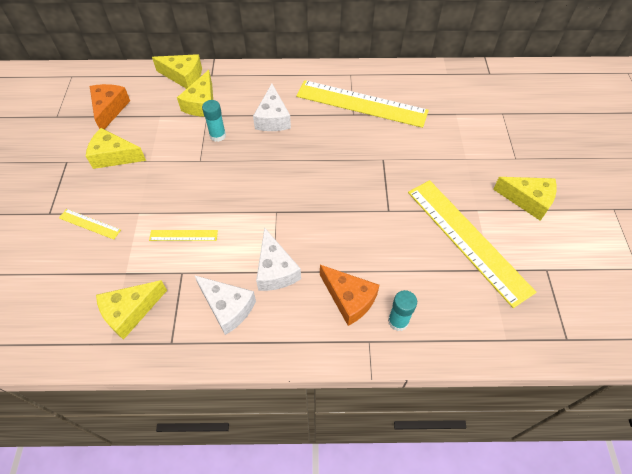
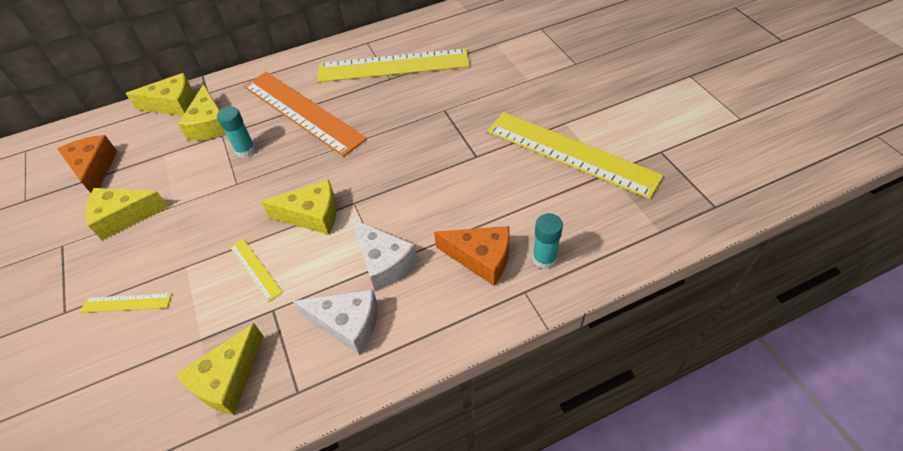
camera: 20 degrees left, 5 degrees down
(183, 235) = (255, 269): yellow ruler -> yellow ruler turned 75 degrees clockwise
(273, 118) = (302, 112): white cheese -> orange ruler
(528, 200) = (608, 96): yellow cheese -> yellow cheese (312, 215)

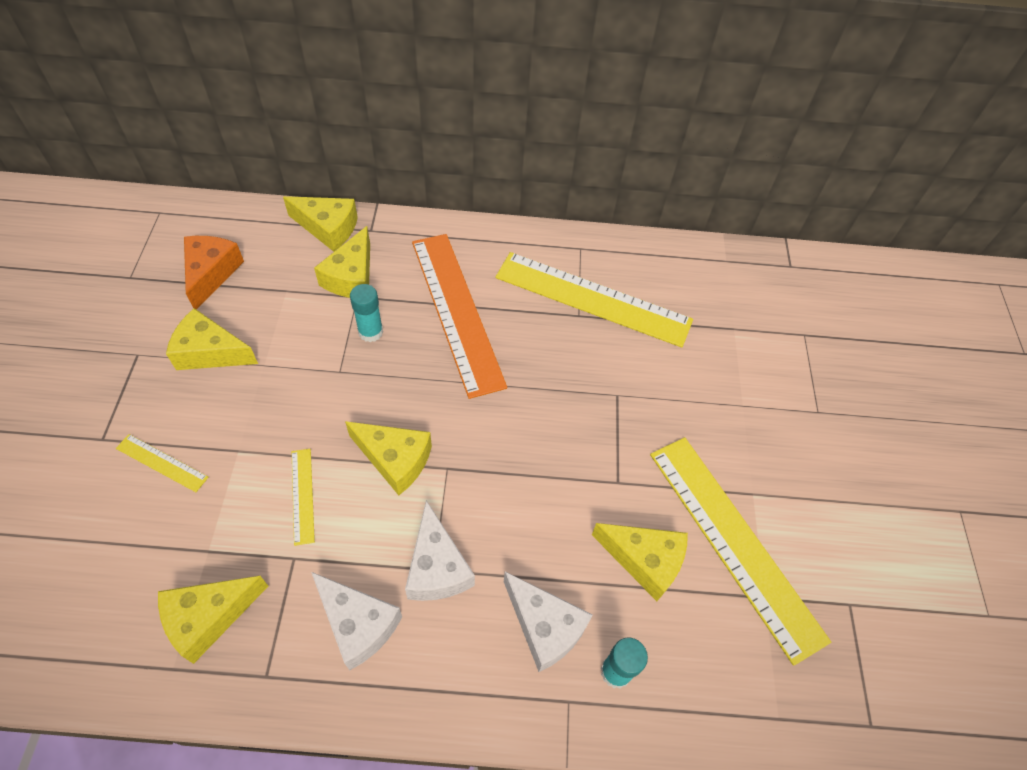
camera: 20 degrees right, 5 degrees up
(481, 258) = (545, 626): orange cheese -> white cheese
(522, 190) = (644, 560): none -> yellow cheese

